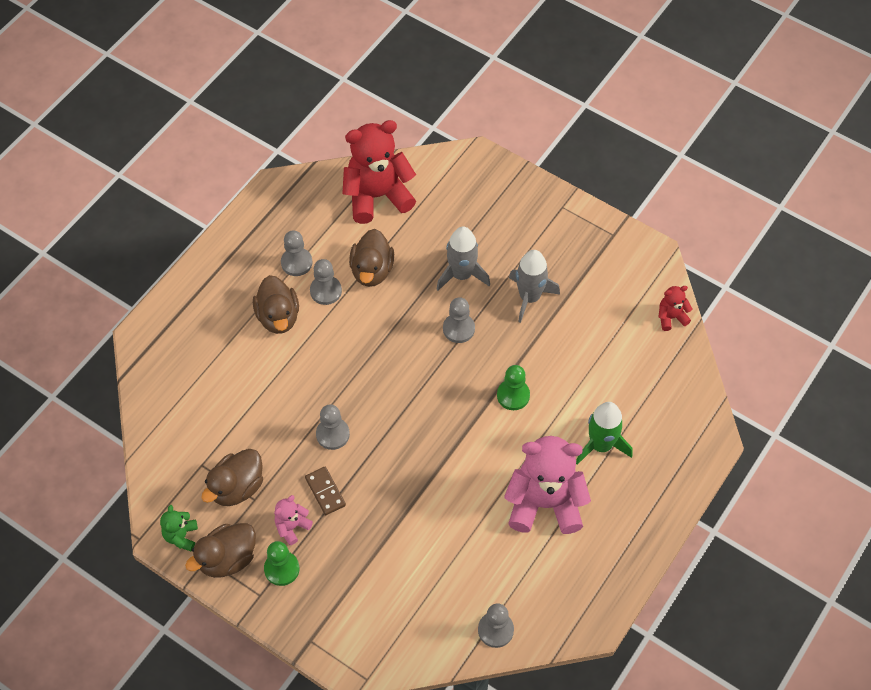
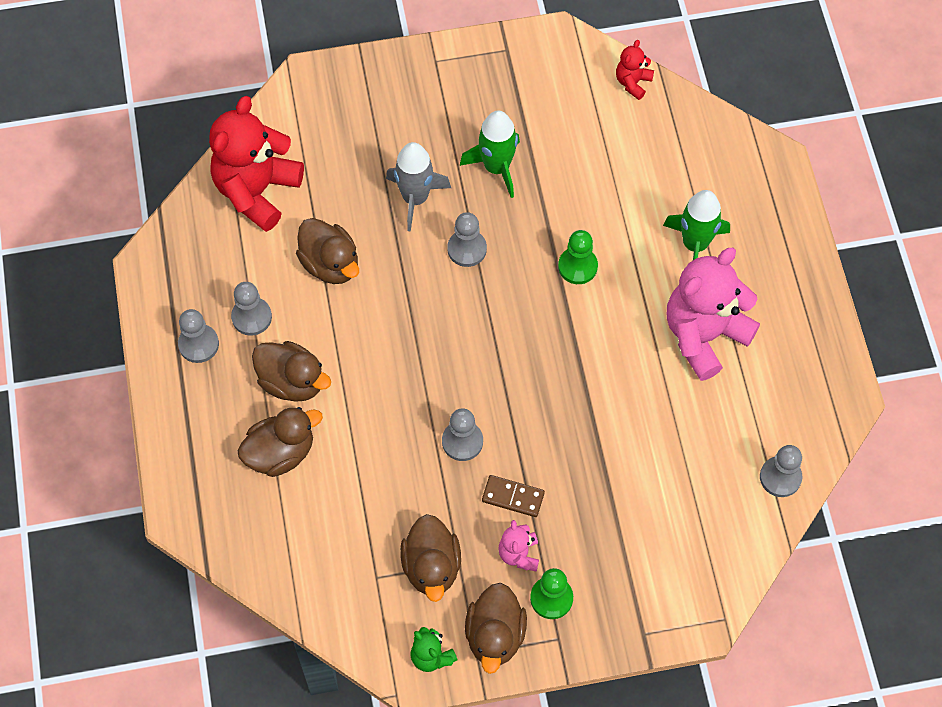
camera: 45 degrees left, 5 degrees up
(228, 350) = (280, 453): none -> brown duck
(326, 291) = (309, 319): grey pawn -> grey pawn (198, 344)
(529, 297) = (497, 167): grey rocket -> green rocket

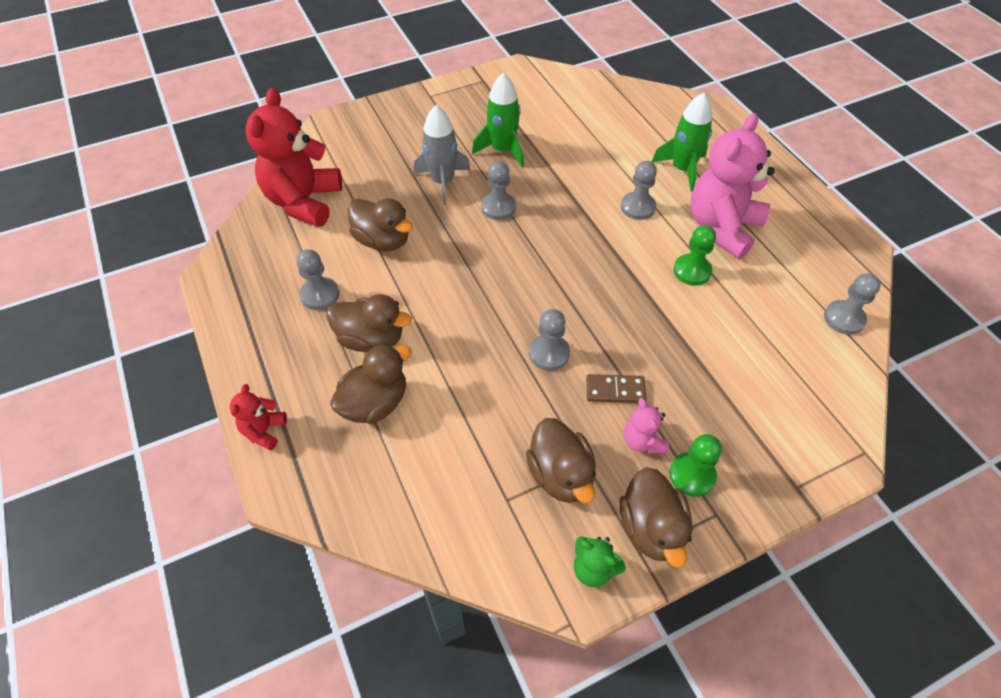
camera: 15 degrees left, 10 degrees down
(198, 344) = (273, 327): grey pawn -> grey pawn (637, 207)
(577, 266) = (596, 201): green pawn -> green pawn (692, 271)
(633, 82) = (586, 83): red teddy bear -> red teddy bear (264, 430)

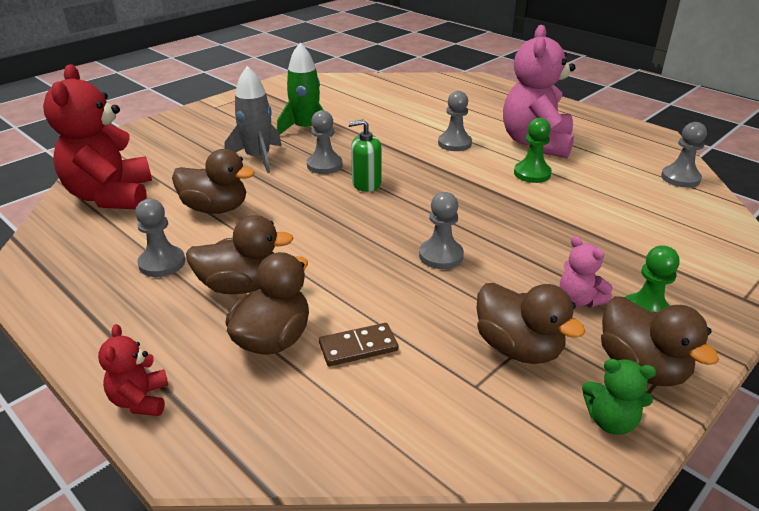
camera: 20 degrees left, 20 degrees down
(526, 243) = (366, 183): none -> green soap dispenser
(615, 390) = (525, 268): brown domino -> brown domino (358, 347)
(682, 169) = (476, 115): green rocket -> none

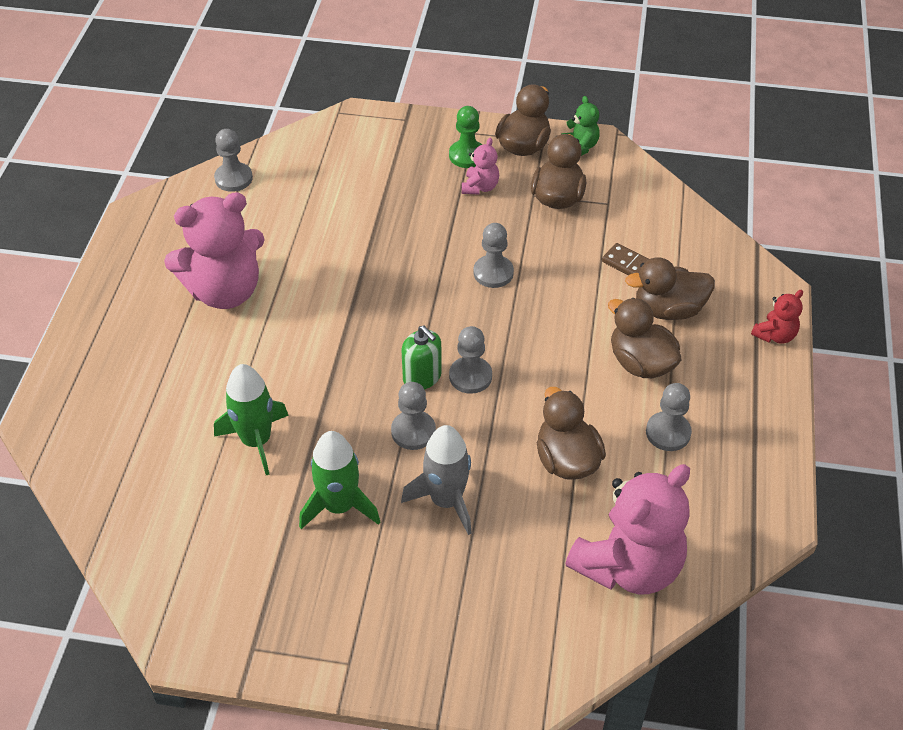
camera: 125 degrees left, 15 degrees up
(111, 196) = (628, 566): red teddy bear -> pink teddy bear
(387, 121) = (256, 441): none -> green rocket
(454, 143) = (275, 353): grey pawn -> grey pawn (470, 376)
(532, 173) = (301, 271): green pawn -> none

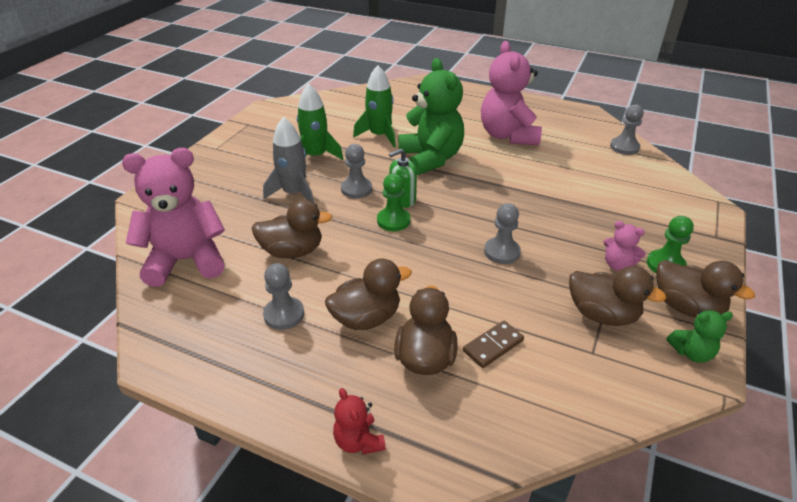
camera: 105 degrees right, 10 degrees down
(311, 366) = (431, 159): none -> green teddy bear
(470, 376) = (393, 221): grey pawn -> green pawn
(628, 566) = (186, 260): pink teddy bear -> pink teddy bear turned 105 degrees clockwise

